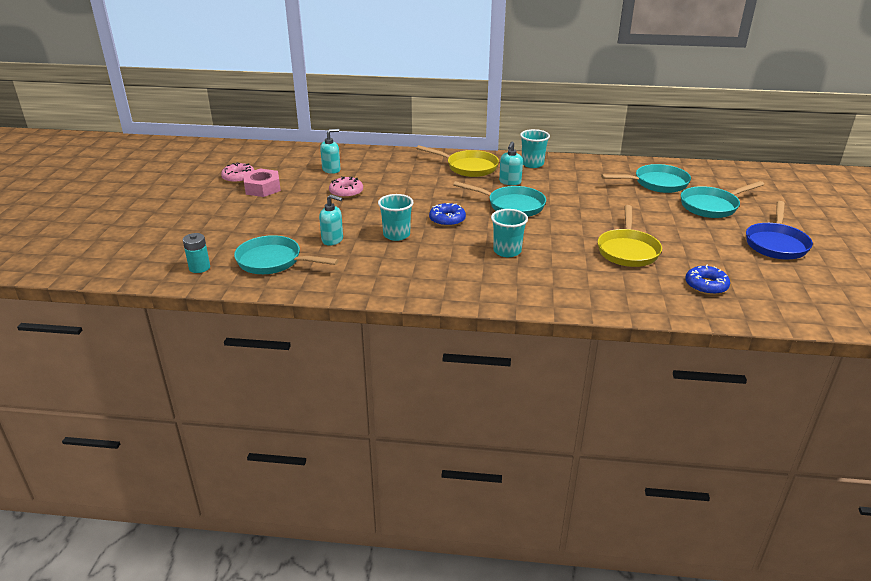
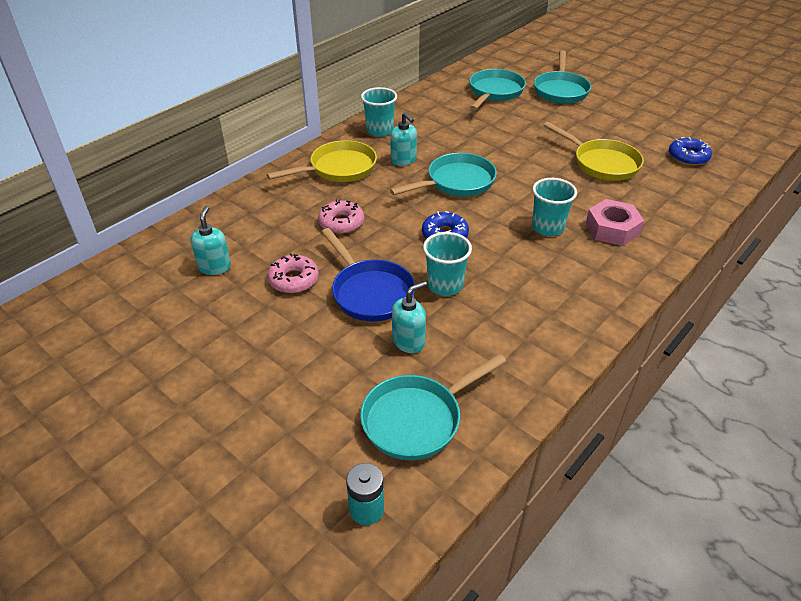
camera: 55 degrees left, 10 degrees up
(239, 178) = (123, 363): pink donut -> pink donut (341, 223)
(262, 188) = (189, 351): pink nut -> pink nut (612, 229)
(776, 244) = (645, 97): blue pan -> blue pan (370, 292)

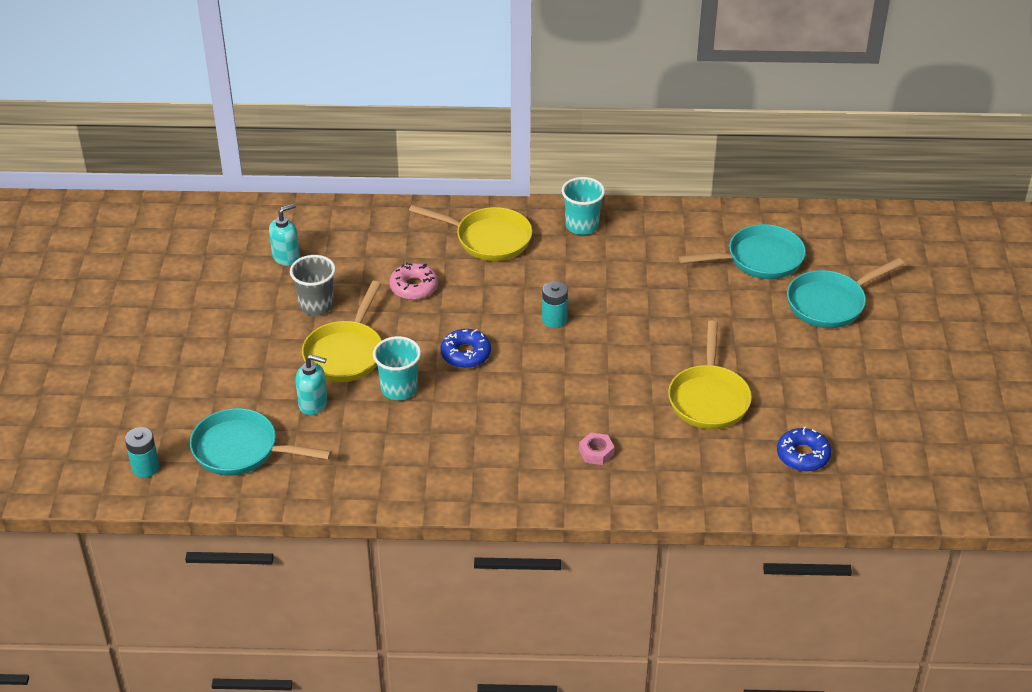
camera: 50 degrees right, 0 degrees up
(294, 280) = (316, 305): pink donut -> grey cup
(370, 292) = (345, 353): blue pan -> yellow pan
(403, 160) = (550, 269): turquoise soap dispenser -> none
(456, 182) = (554, 320): turquoise pan -> turquoise battery
(547, 227) = (550, 410): turquoise cup -> none
(612, 229) = (596, 452): pink nut -> pink nut, size x0.57

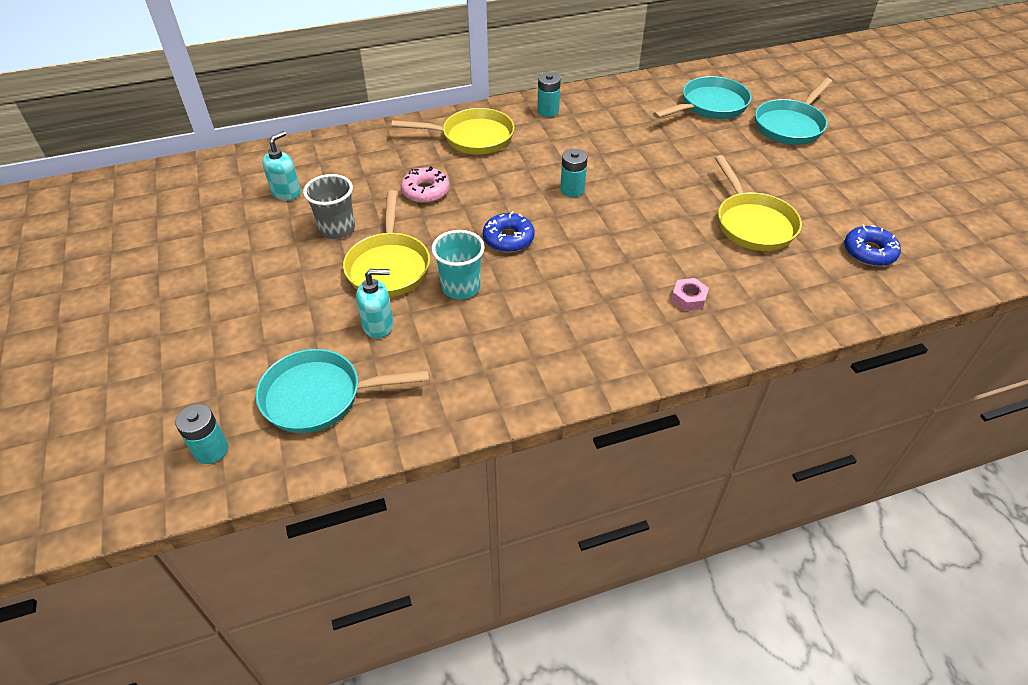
camera: 20 degrees left, 5 degrees up
(582, 226) = (548, 111): turquoise cup -> turquoise battery

